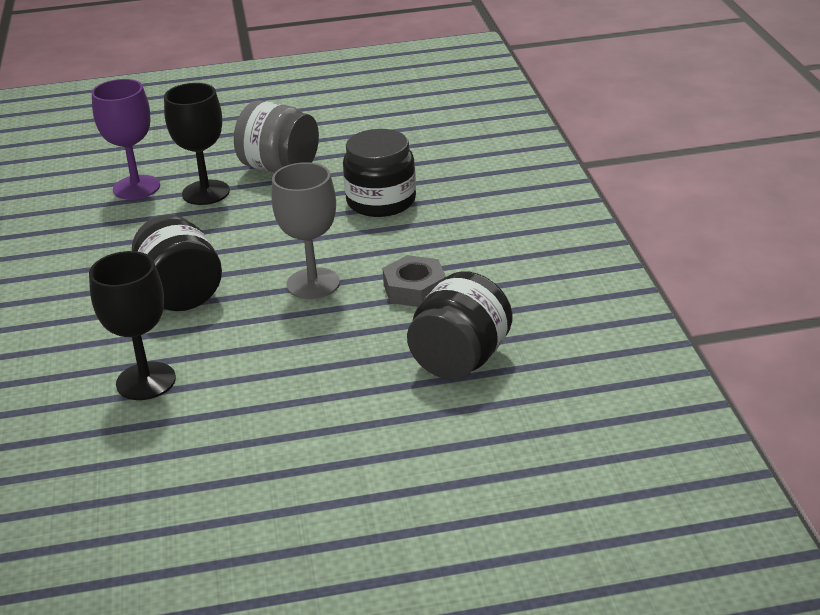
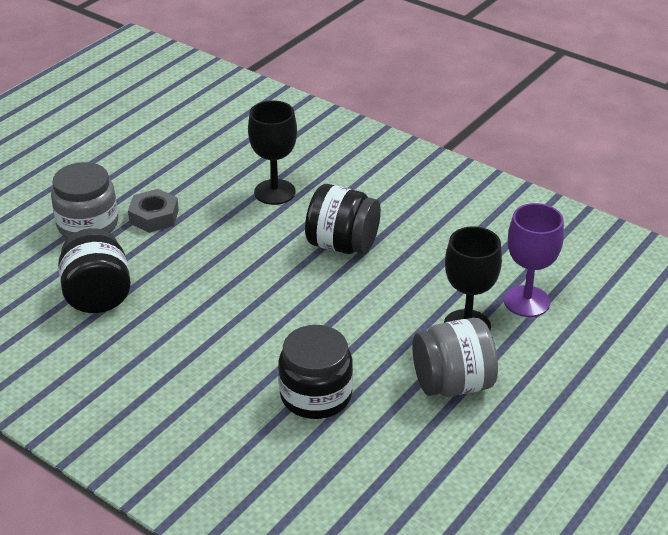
camera: 135 degrees right, 5 degrees up
(313, 284) = (265, 296): grey goblet -> none
(382, 452) = (88, 224): none -> grey jar
(415, 289) = (187, 330): grey nut -> grey nut (154, 216)

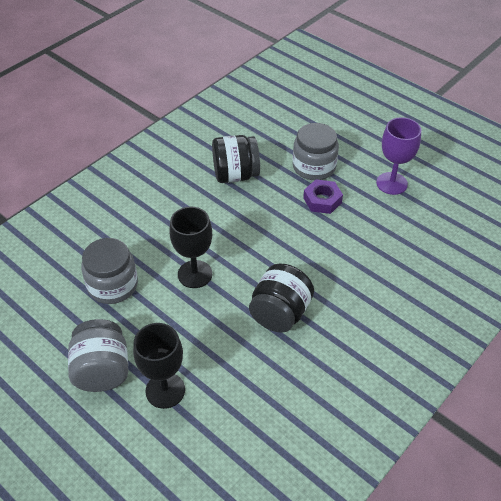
camera: 95 degrees right, 10 degrees up
(154, 216) = (322, 200): grey nut -> purple nut
(274, 192) = (354, 272): black goblet -> black goblet (195, 274)
(316, 395) = (113, 285): black jar -> grey jar
(526, 301) = (188, 443): purple goblet -> purple goblet (391, 183)

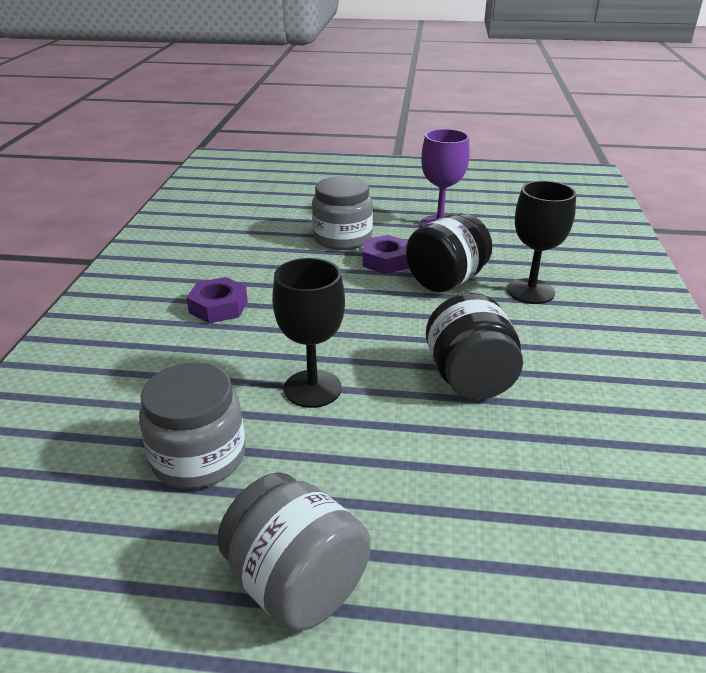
camera: 35 degrees left, 15 degrees down
(165, 390) = (428, 552): black goblet -> black goblet (530, 291)
(194, 191) = (218, 307): none -> purple nut
(235, 175) = (256, 274): black jar -> black jar (446, 281)

